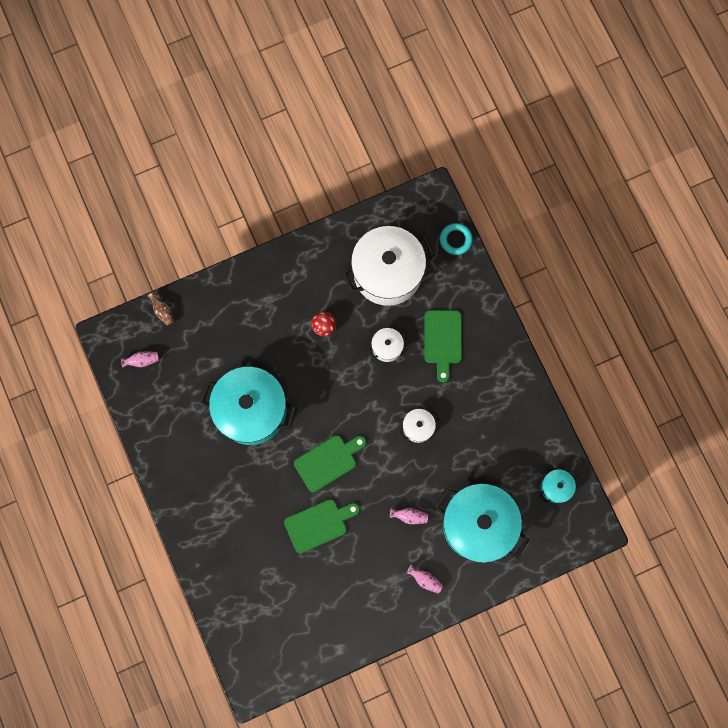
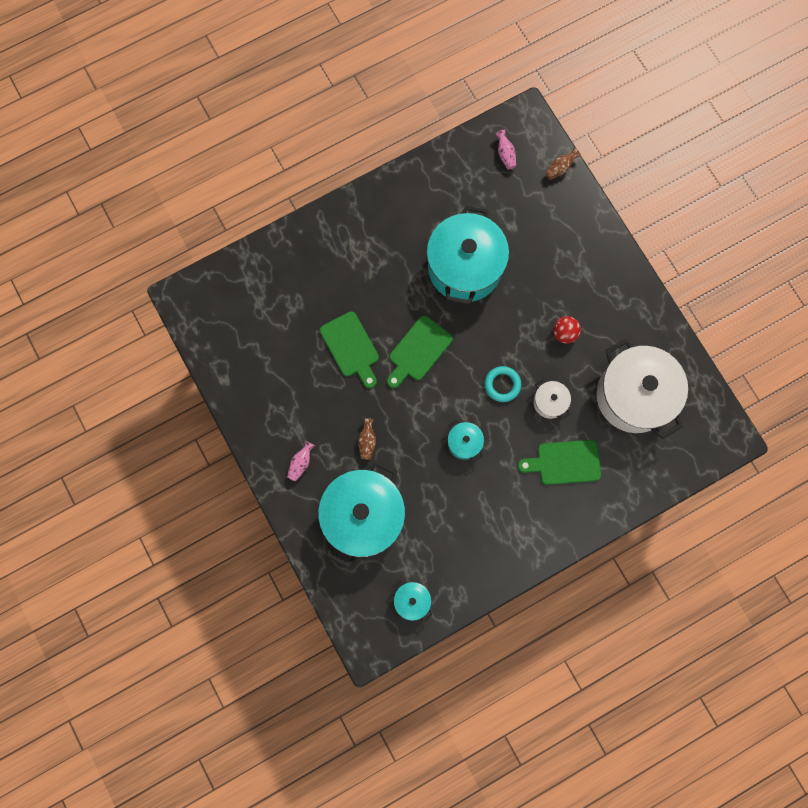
camera: 85 degrees right, 0 degrees up
(328, 461) = (418, 351): green cutting board -> green cutting board turned 75 degrees clockwise
(409, 516) = (367, 441): pink vase -> brown vase
(418, 427) = (464, 443): white pot -> turquoise pot
(455, 240) = (683, 468): turquoise ring -> turquoise ring (502, 384)

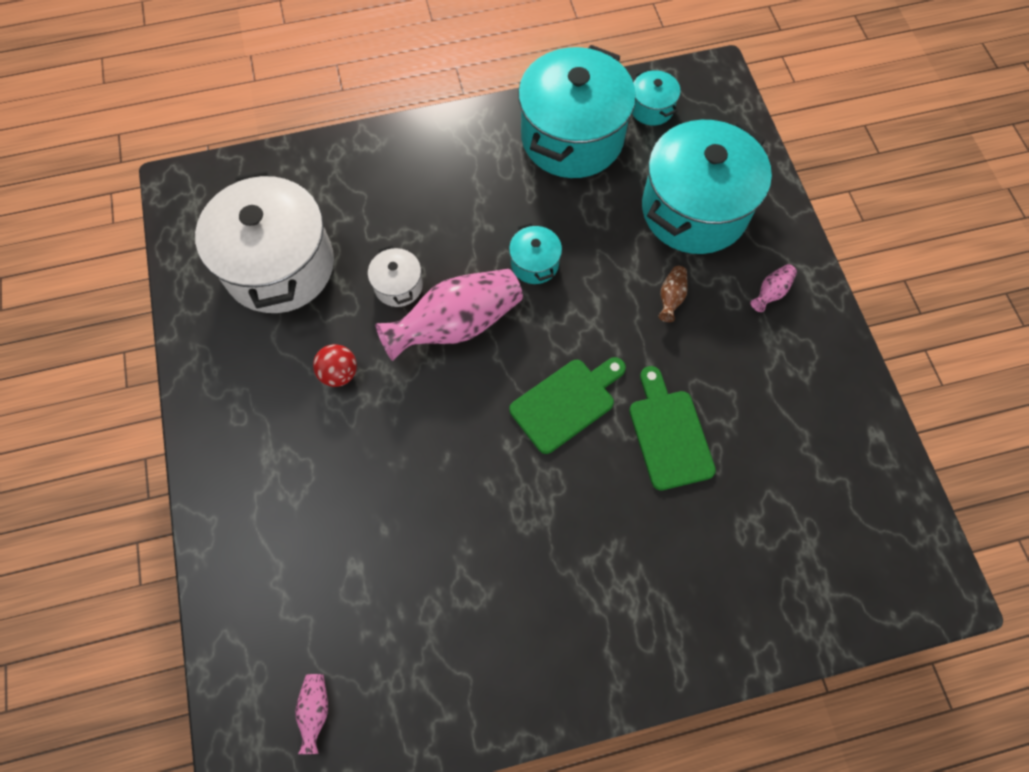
camera: 165 degrees left, 10 degrees down
(464, 267) = (456, 515): turquoise pot -> turquoise pot (572, 137)
(502, 384) = (456, 325): turquoise ring -> pink vase
(560, 168) = (230, 653): brown vase -> none
(564, 462) = (407, 209): green cutting board -> none

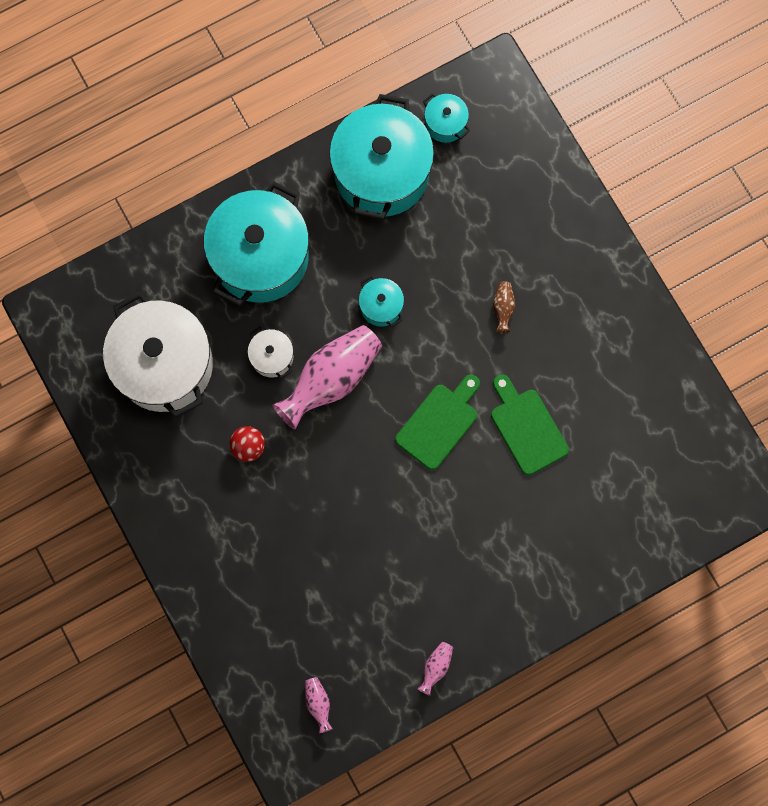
camera: 15 degrees left, 10 degrees up
(694, 210) = (505, 219): turquoise pot -> turquoise pot (260, 257)
(771, 292) = (585, 282): pink vase -> pink vase (436, 667)

